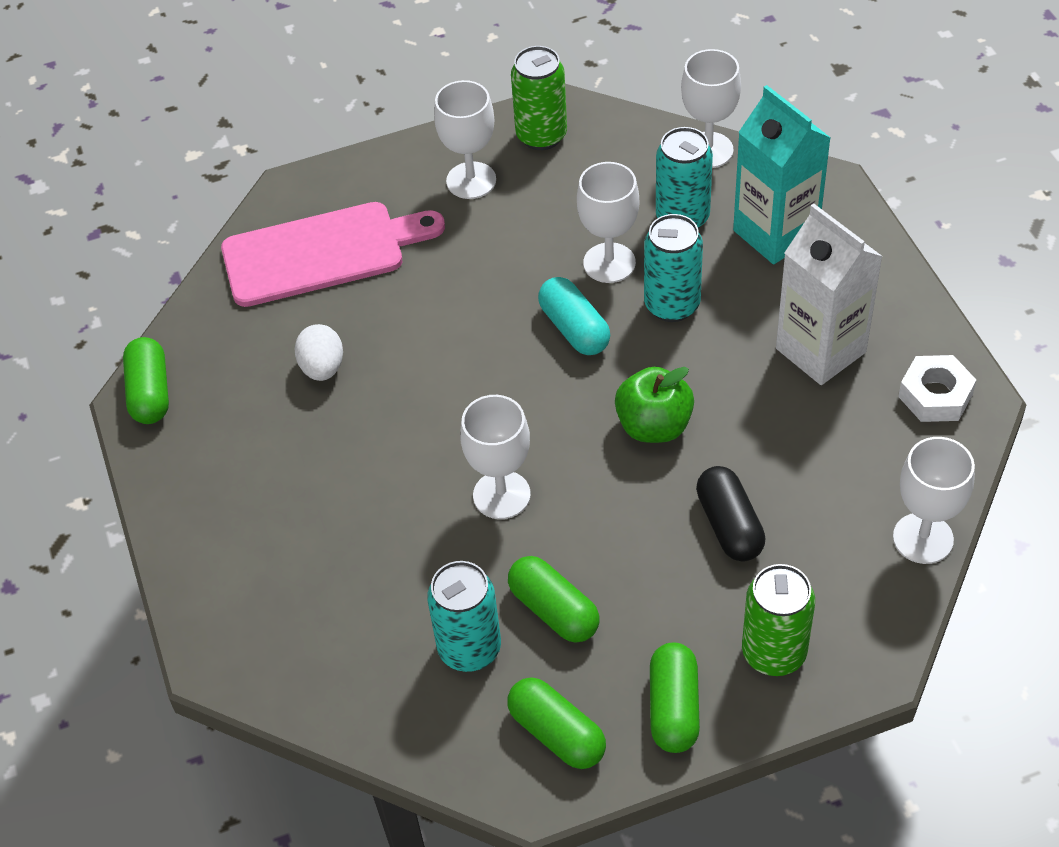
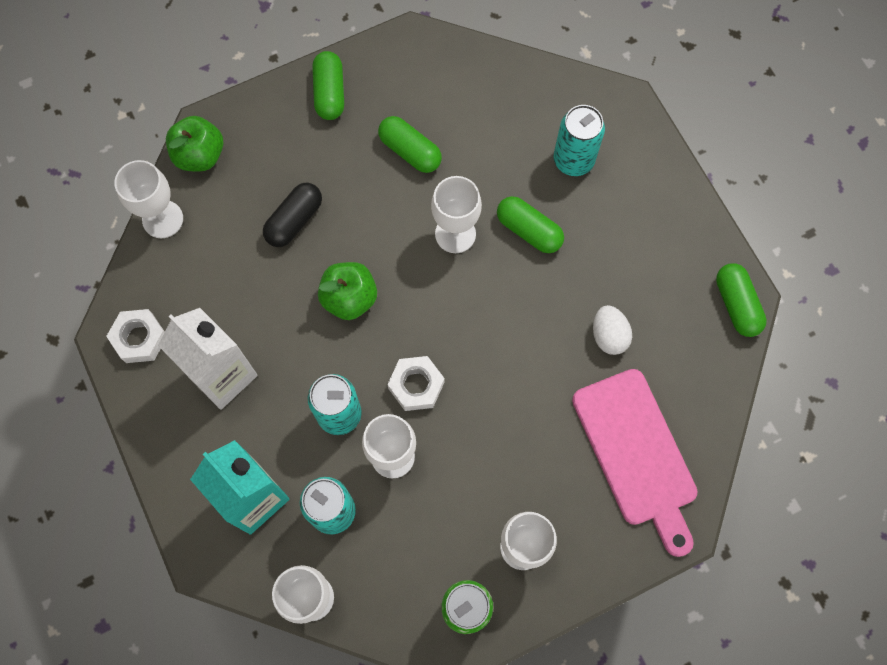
camera: 170 degrees right, 20 degrees up
(322, 253) = (637, 454): pink cutting board -> pink cutting board turned 90 degrees counterclockwise
(469, 649) = (462, 121): turquoise can -> turquoise can (573, 160)
(557, 733) = (400, 72): green capsule -> green capsule (529, 230)
(574, 329) = (416, 385): turquoise capsule -> white nut
(729, 525) = (294, 220): black capsule -> black capsule turned 60 degrees clockwise
(773, 653) = (267, 132): green can -> none
(876, 624) = (200, 155): none -> green apple

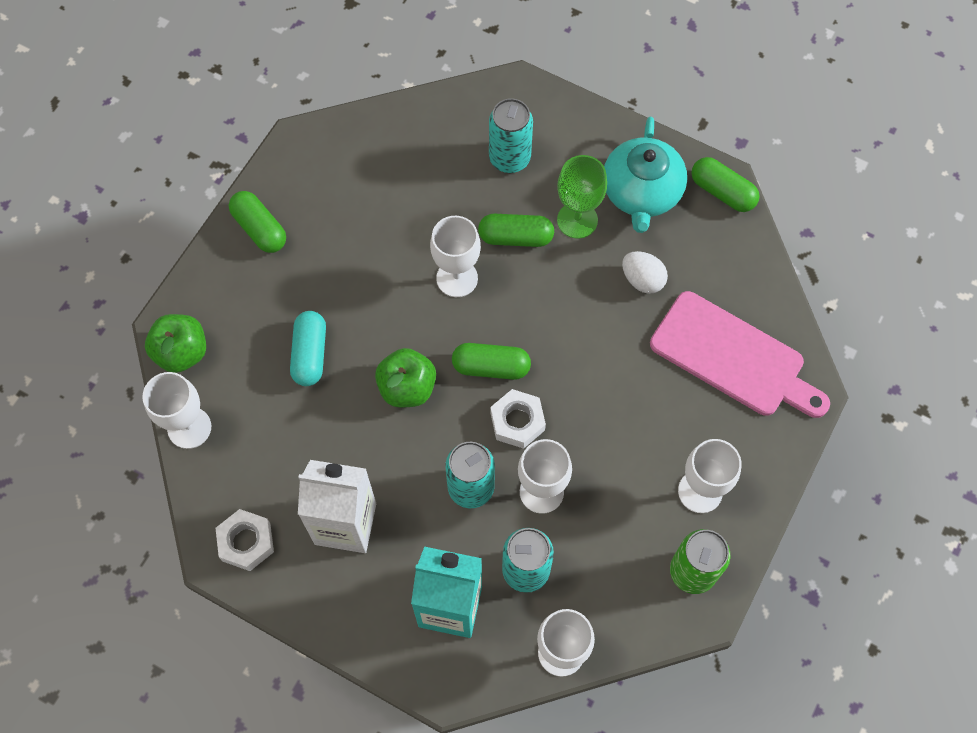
camera: 35 degrees left, 5 degrees down
(294, 220) = (310, 354): black capsule -> turquoise capsule
(410, 151) = (367, 234): green capsule -> green capsule (491, 367)
(591, 249) = (577, 220): none -> green goblet
(664, 260) = (641, 193): none -> turquoise teapot

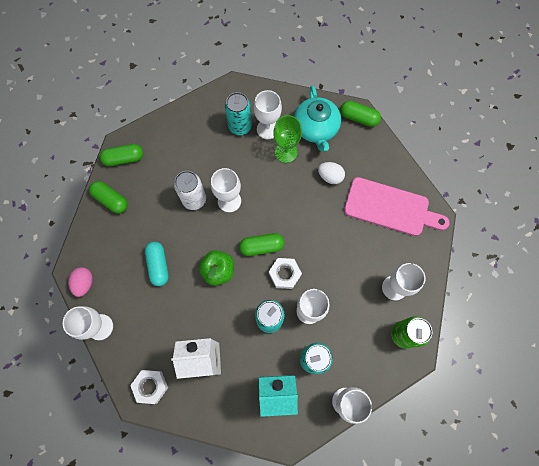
camera: 15 degrees left, 5 degrees up
(182, 352) = (84, 283): green apple -> pink egg
(398, 262) = (194, 200): none -> white can
(515, 237) = (255, 170): green capsule -> green capsule (124, 158)
(556, 173) = (267, 129): none -> white goblet

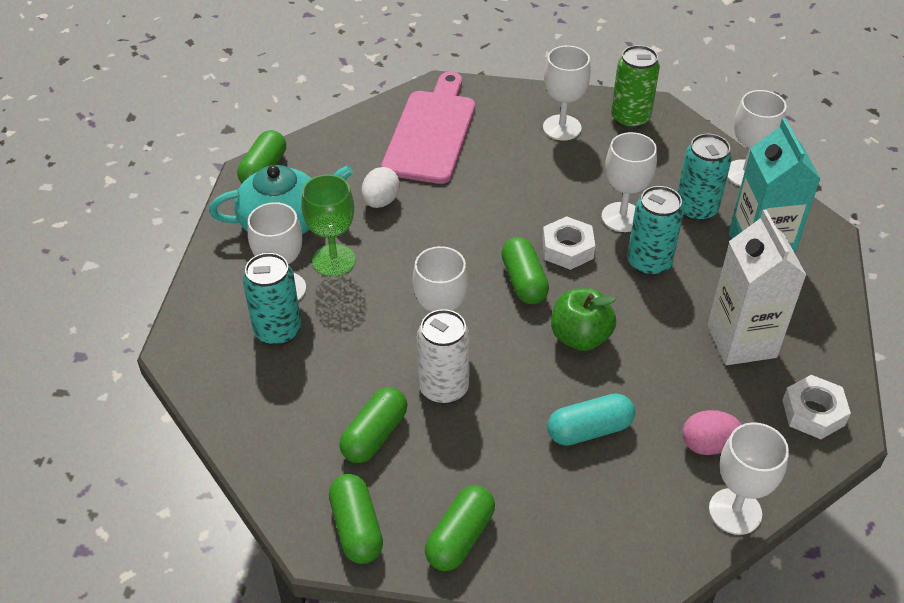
camera: 95 degrees left, 25 degrees down
(84, 283) = (655, 556): pink egg -> pink egg (707, 445)
(171, 167) = (374, 435): none -> green capsule

